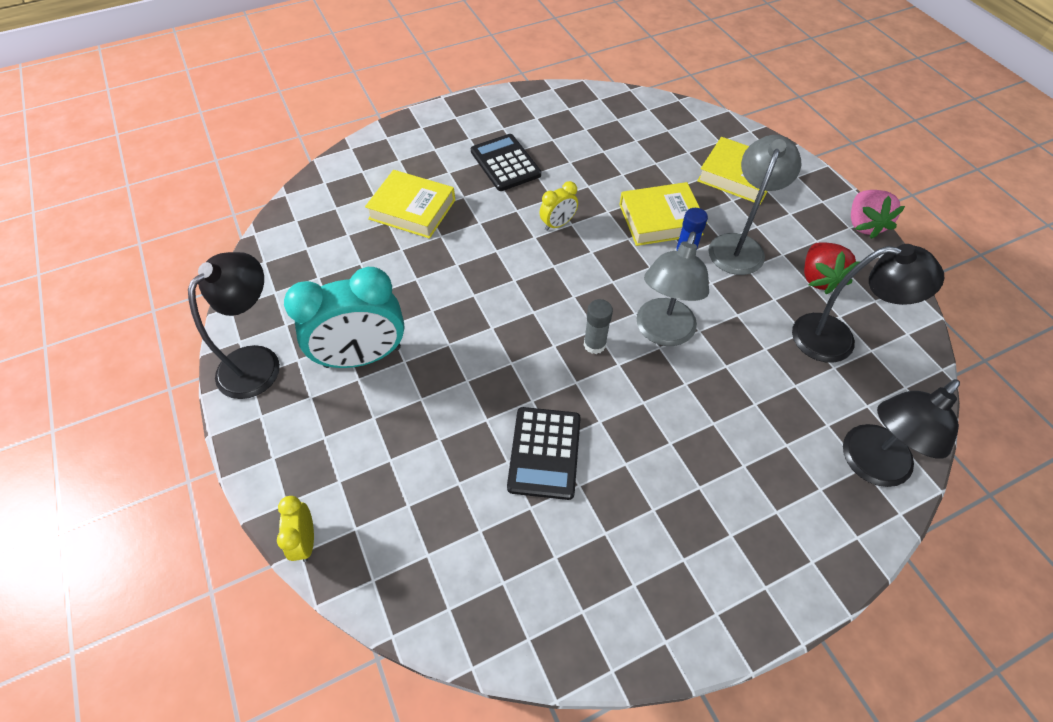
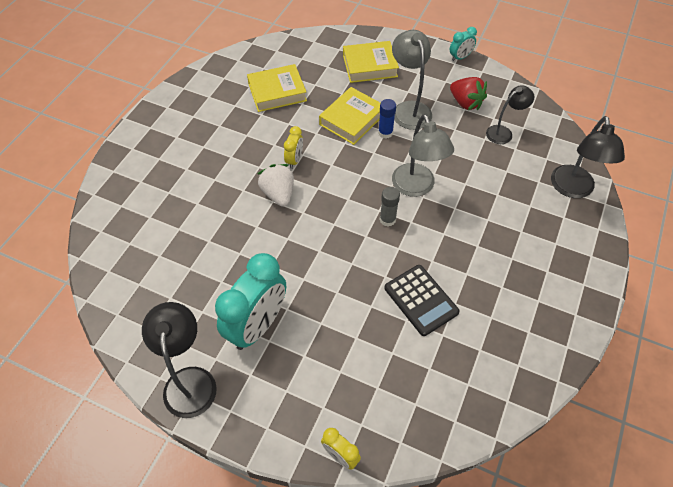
camera: 40 degrees left, 0 degrees up
(412, 209) = (188, 210): yellow book -> yellow book (277, 92)
(505, 163) = (219, 140): black calculator -> none
(508, 247) = (278, 194): none -> white strawberry
(837, 339) = (503, 132): black lamp -> black lamp, size x0.64
(863, 225) = (460, 57): pink strawberry -> turquoise clock

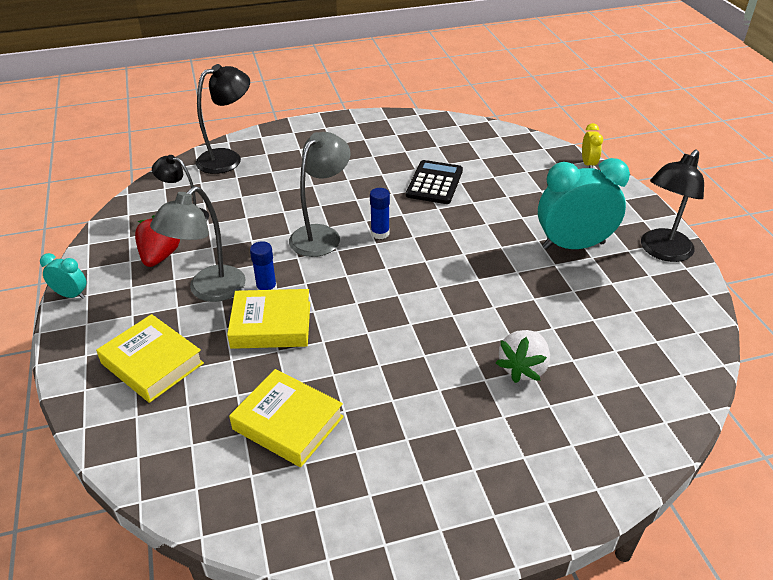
camera: 130 degrees left, 15 degrees down
(278, 194) = (439, 316): white strawberry -> white strawberry (523, 368)
(294, 160) = (382, 333): yellow clock -> none
(387, 219) = (380, 233): grey glue stick -> blue glue stick

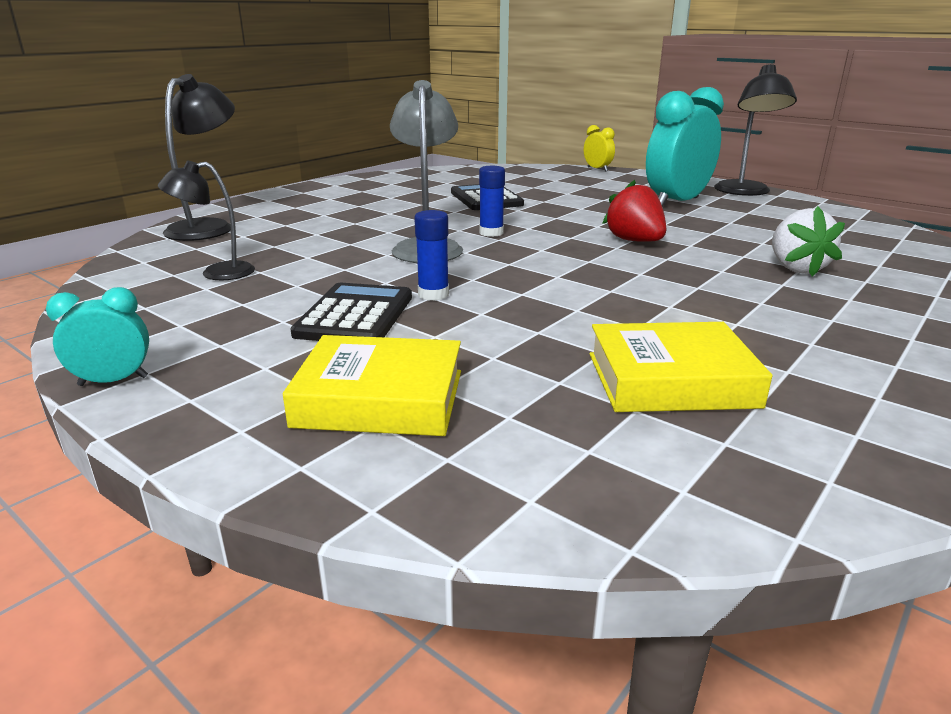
camera: 35 degrees left, 15 degrees down
(160, 256) = (227, 309): red strawberry -> red strawberry (635, 241)
(209, 291) = (355, 315): grey lamp -> black calculator
(271, 324) = (491, 316): yellow book -> none

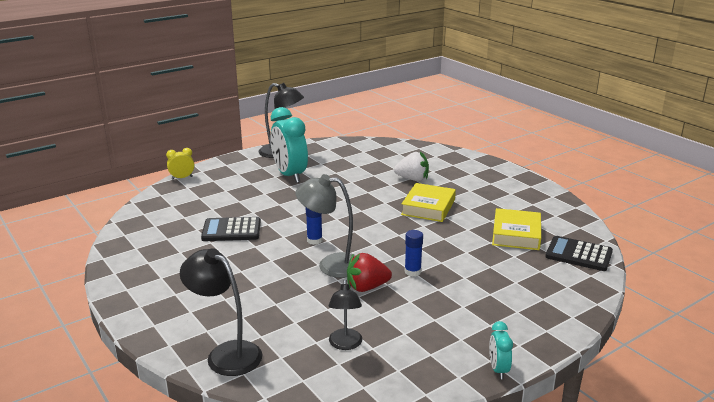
camera: 75 degrees left, 0 degrees up
(355, 315) = (434, 297): black calculator -> black calculator (578, 254)
(380, 398) = (523, 296): yellow book -> yellow book (428, 207)
(635, 241) = (354, 203): red strawberry -> red strawberry (366, 287)

